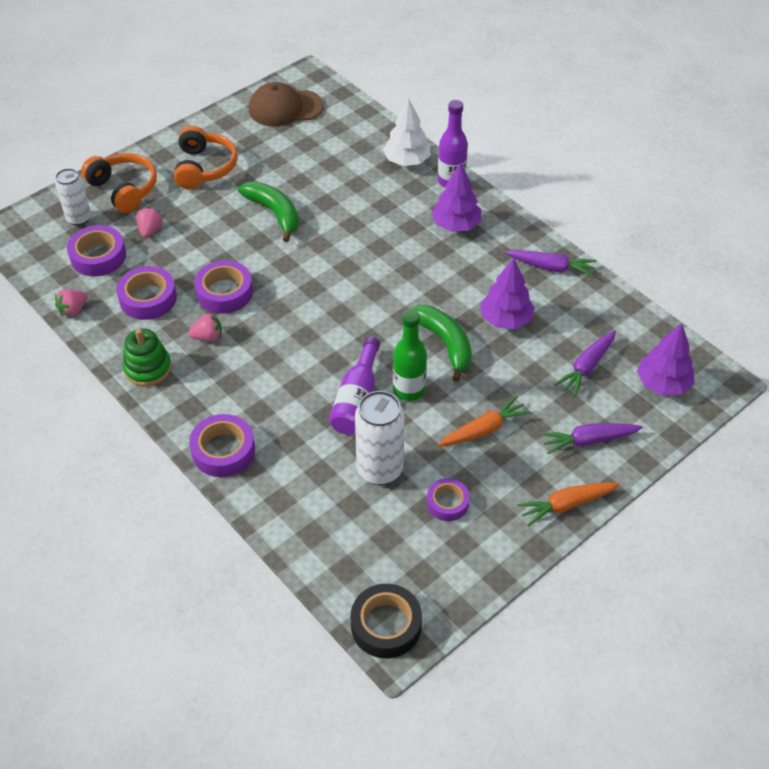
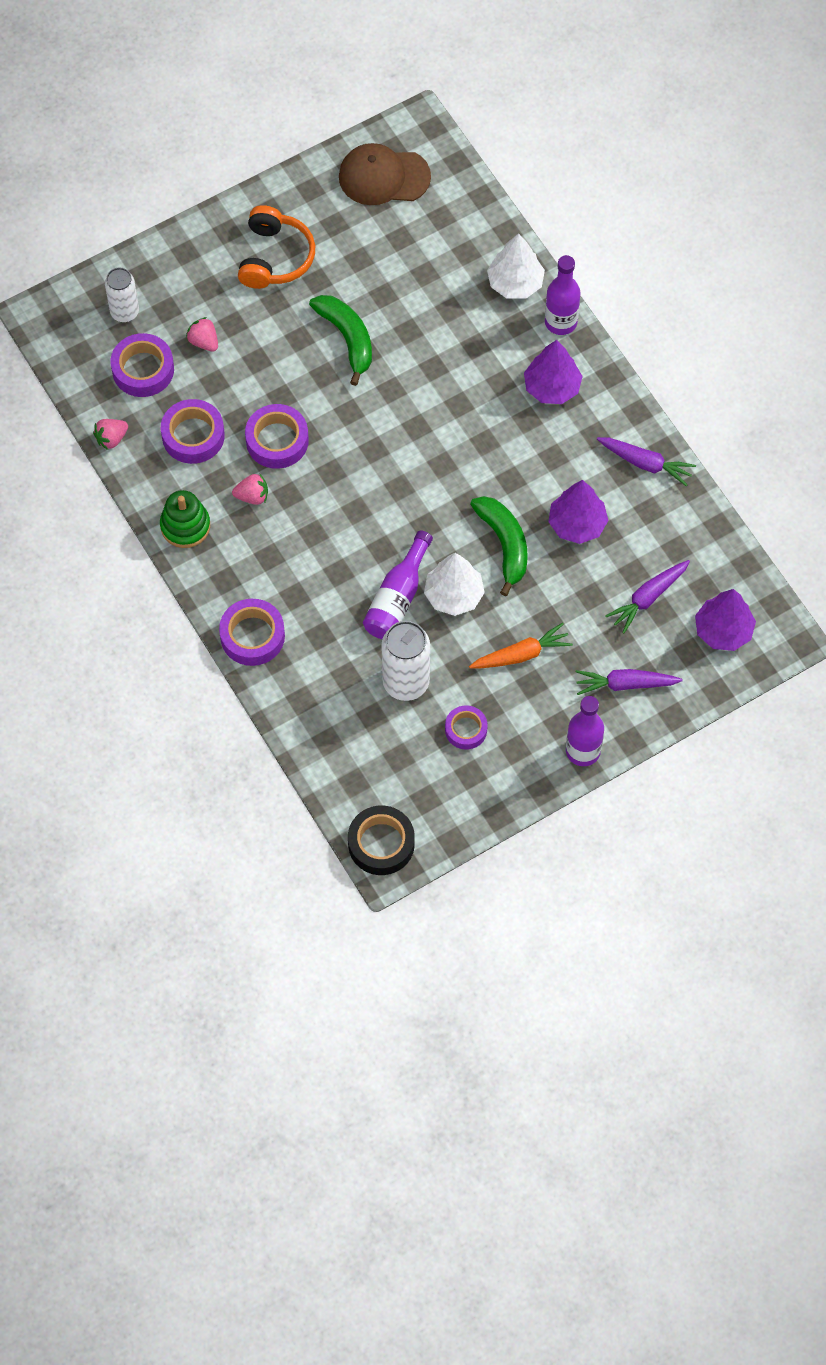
camera: 10 degrees right, 15 degrees up
(124, 189) = (178, 277): orange headphones -> none
(150, 230) = (204, 341): pink strawberry -> pink strawberry turned 60 degrees counterclockwise
(409, 390) = (454, 595): green bottle -> white tree
(566, 505) = (583, 751): orange carrot -> purple bottle

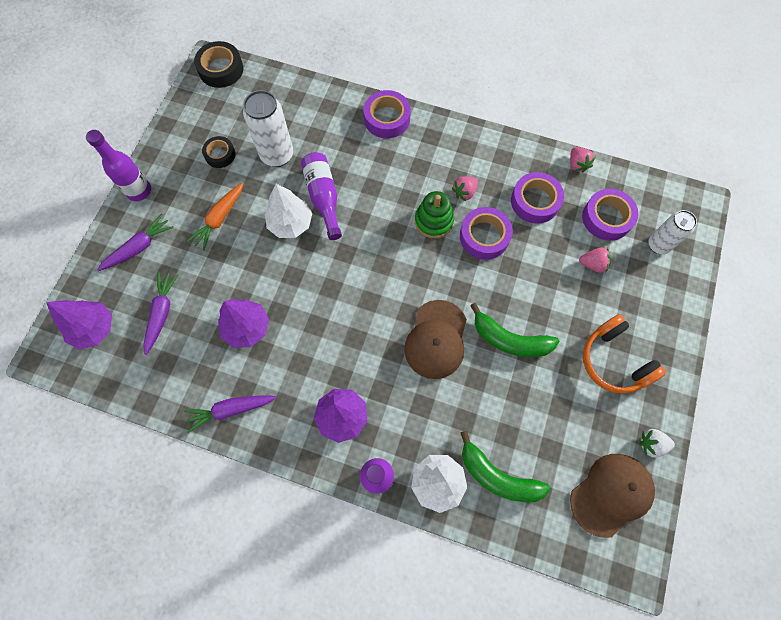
camera: 140 degrees right, 5 degrees up
(111, 438) = (577, 164): pink strawberry -> pink strawberry turned 150 degrees clockwise
(185, 526) = (484, 148): green stacking toy -> green stacking toy (434, 221)
(314, 183) = (651, 444): none -> white strawberry
(412, 387) = (436, 339): none -> brown cap
(466, 729) = (220, 154): purple tape -> black tape
(504, 544) = (284, 278): green banana -> green banana (497, 476)

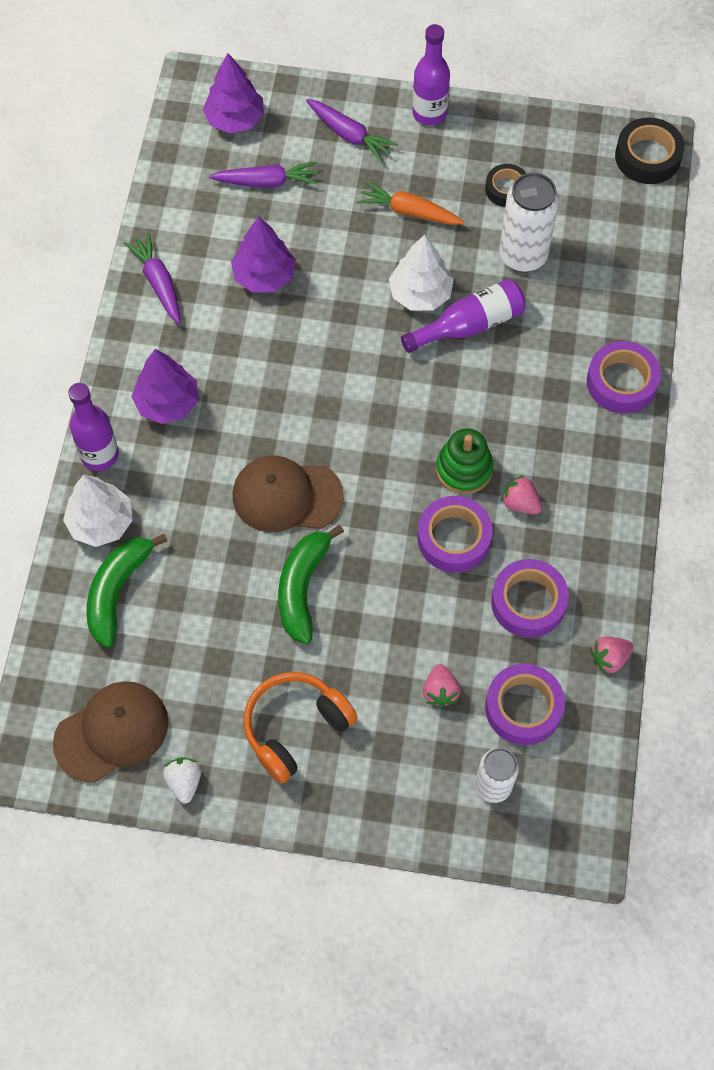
camera: 80 degrees right, 5 degrees down
(611, 494) = (112, 732): brown cap -> brown cap turned 75 degrees counterclockwise

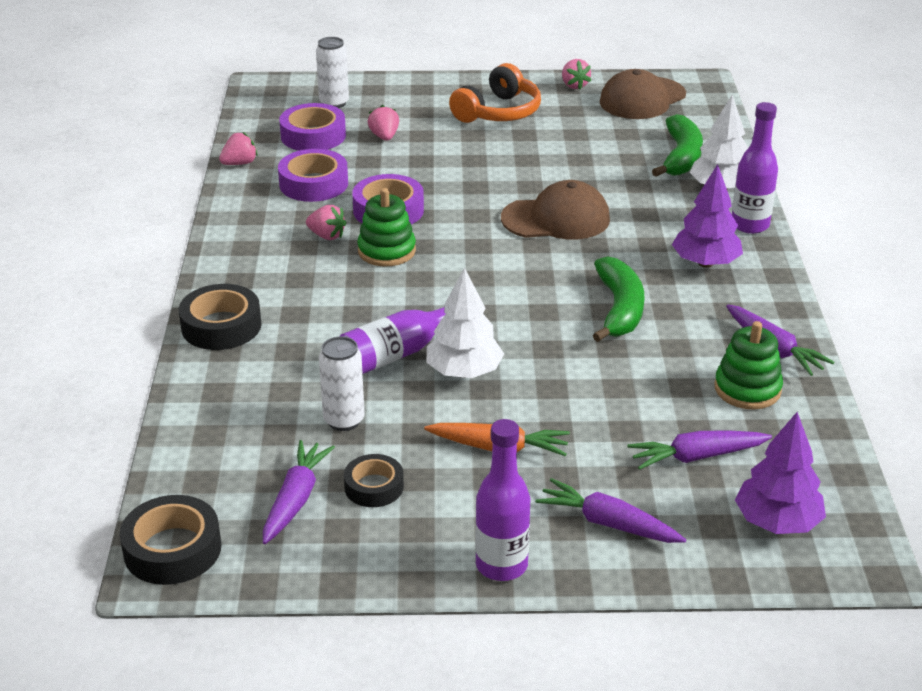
camera: 170 degrees right, 30 degrees down
(184, 782) = (574, 85): white strawberry -> pink strawberry
(200, 241) = (747, 389): none -> green stacking toy
(264, 276) = (654, 367): purple tree -> none
(302, 588) = (519, 173): green banana -> green banana (619, 309)
(523, 256) = (344, 420): white can -> white can, size x0.66
(563, 186) = (295, 499): none -> purple carrot
(621, 382) = (221, 326): purple tape -> black tape

